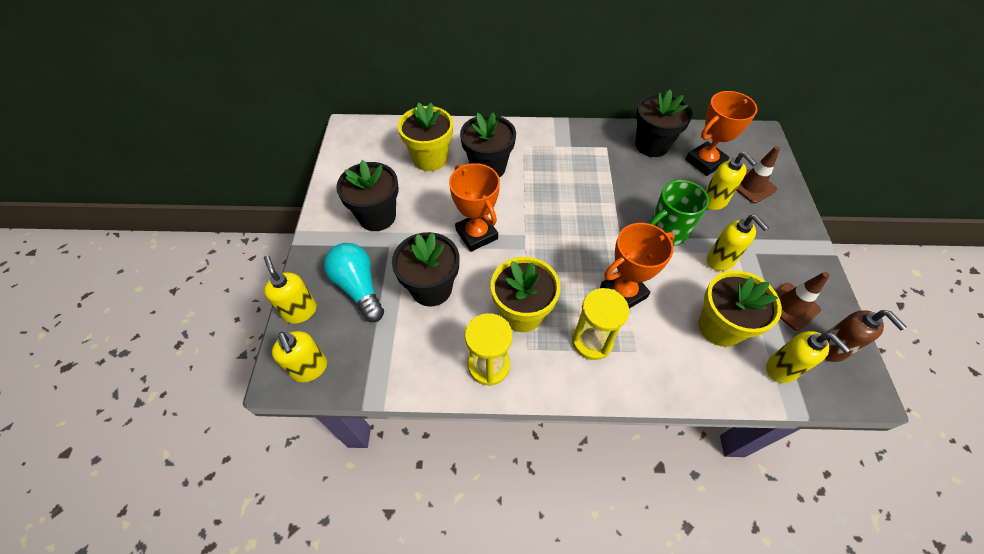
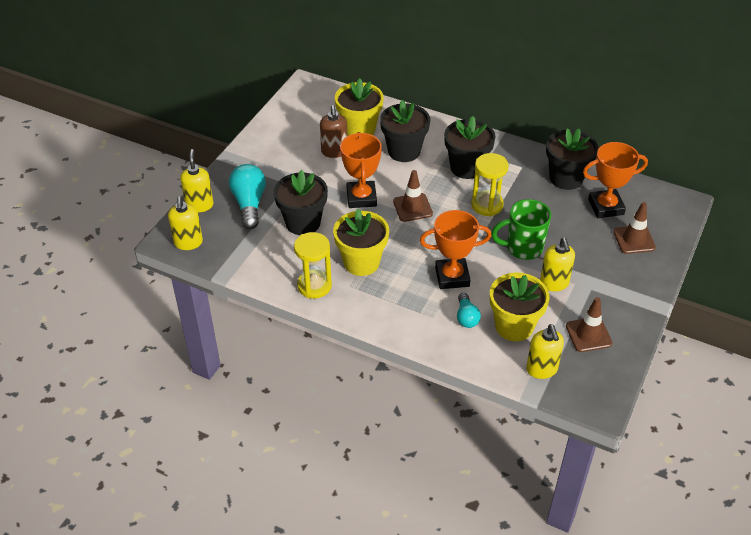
camera: 25 degrees right, 10 degrees down
(377, 216) = (291, 159): black flower pot -> black flower pot (466, 167)
(534, 227) = (412, 207): none -> brown traffic cone
(592, 341) = (402, 298): yellow hourglass -> yellow hourglass (487, 205)
(668, 336) = (466, 317): none -> turquoise light bulb
(714, 201) = (587, 240): yellow soap dispenser -> none
(831, 349) = (597, 373): brown soap dispenser -> brown soap dispenser (334, 152)

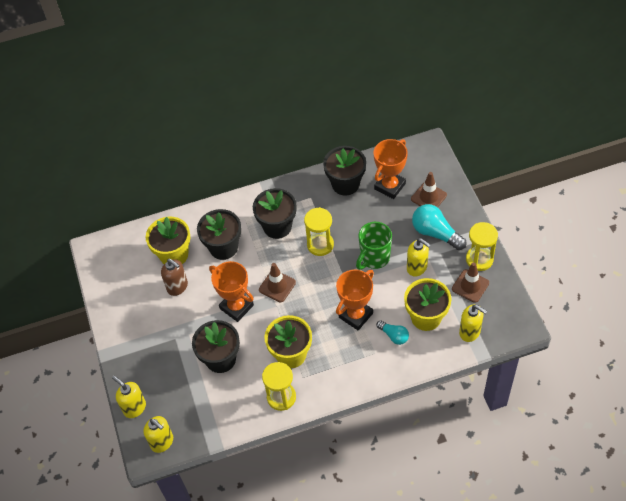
camera: 40 degrees left, 10 degrees up
(249, 204) = (168, 376): turquoise light bulb -> turquoise light bulb (435, 233)
(624, 321) = (479, 259): none -> yellow hourglass

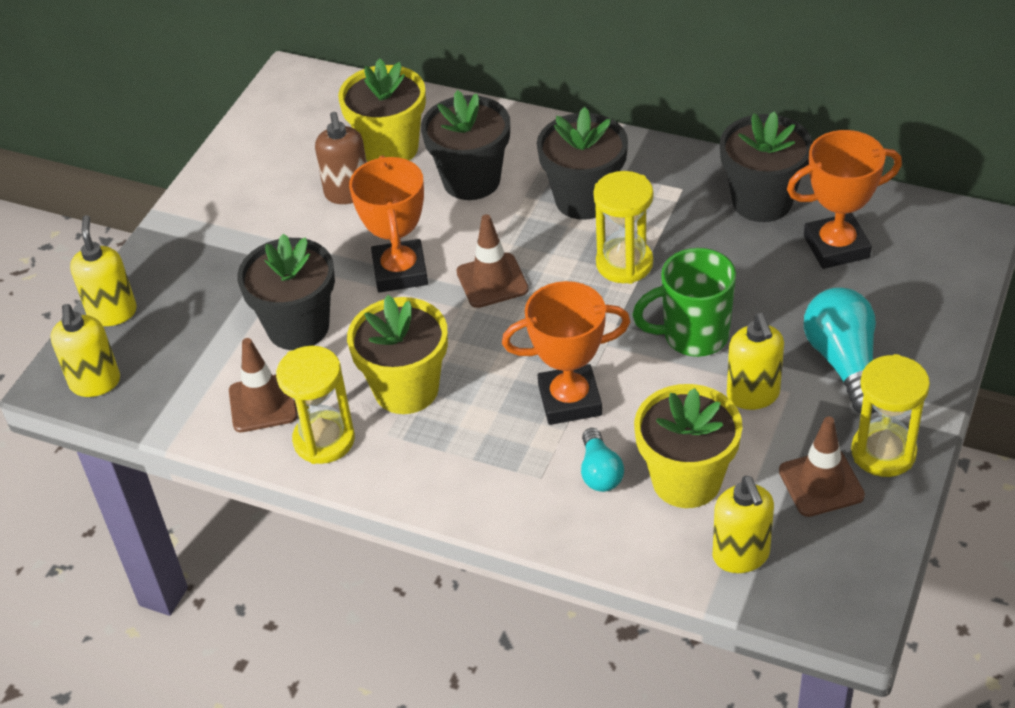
camera: 40 degrees right, 10 degrees down
(428, 197) = (890, 301): brown traffic cone -> brown traffic cone (263, 403)

